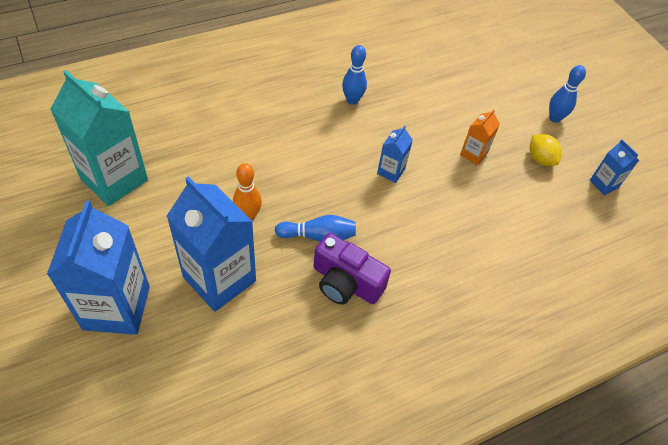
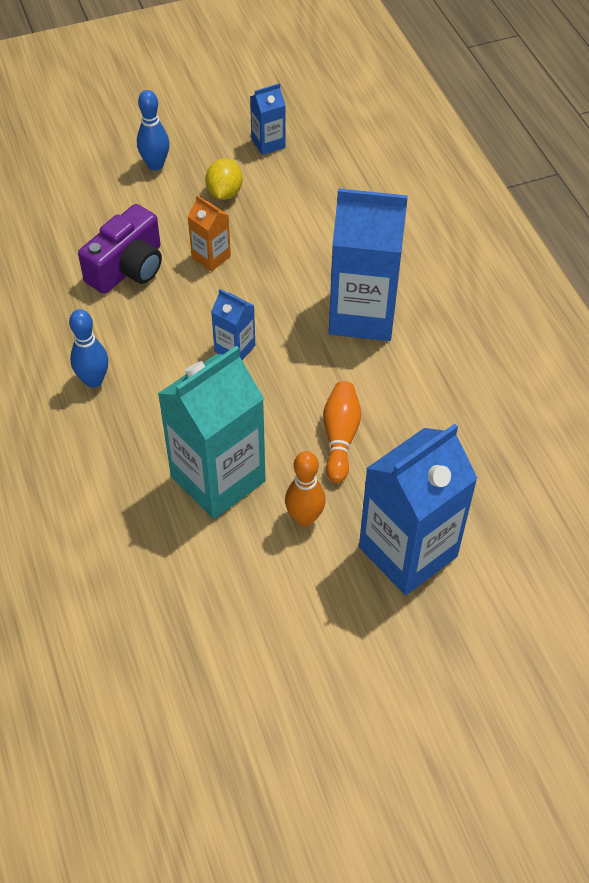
camera: 80 degrees left, 0 degrees up
(114, 179) = (228, 701): turquoise carton -> turquoise carton (218, 479)
(116, 307) = (455, 675): blue carton -> blue carton (362, 314)
(318, 236) = (340, 437): blue bowling pin -> orange bowling pin
(346, 282) = (411, 412): purple camera -> purple camera (128, 268)
(540, 159) = (224, 193): yellow lemon -> yellow lemon turned 60 degrees counterclockwise

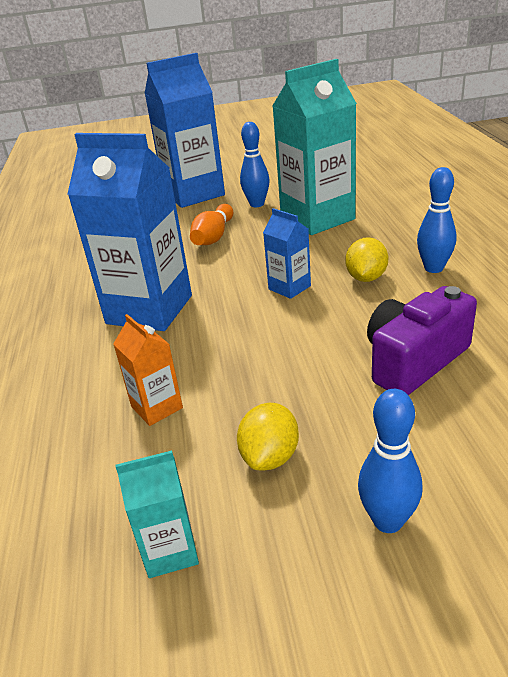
camera: 165 degrees left, 20 degrees down
(161, 364) = (366, 278): none -> yellow lemon
(211, 257) = (303, 369): orange carton -> orange carton (157, 407)
(268, 143) = (170, 550): blue carton -> turquoise carton
(304, 518) = (257, 204): orange bowling pin -> blue bowling pin

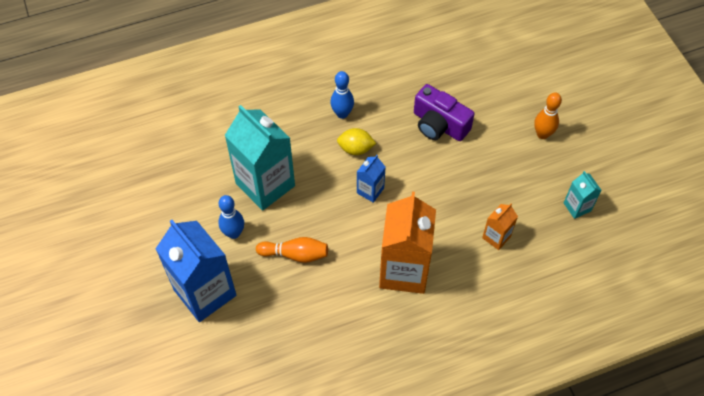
camera: 105 degrees left, 25 degrees up
(149, 309) = (404, 270): blue carton -> orange carton
(270, 456) = (518, 179): yellow lemon -> none
(387, 521) = (542, 134): blue bowling pin -> orange bowling pin

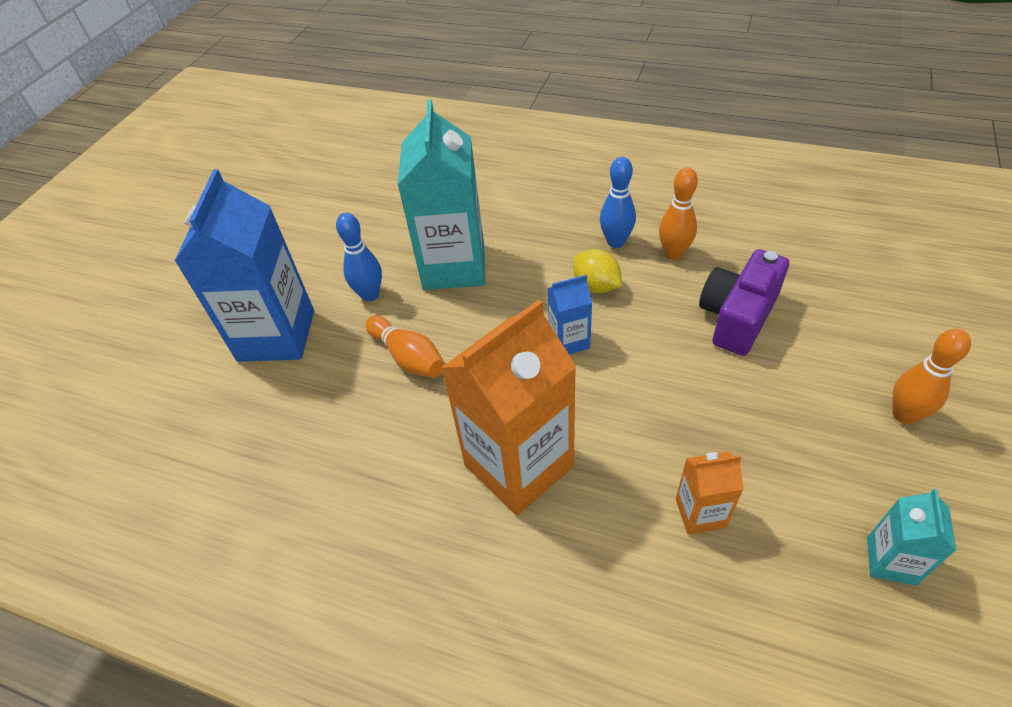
camera: 45 degrees right, 10 degrees down
(379, 103) = (673, 253): none -> orange bowling pin
(439, 125) = (737, 317): purple camera -> purple camera turned 45 degrees clockwise

